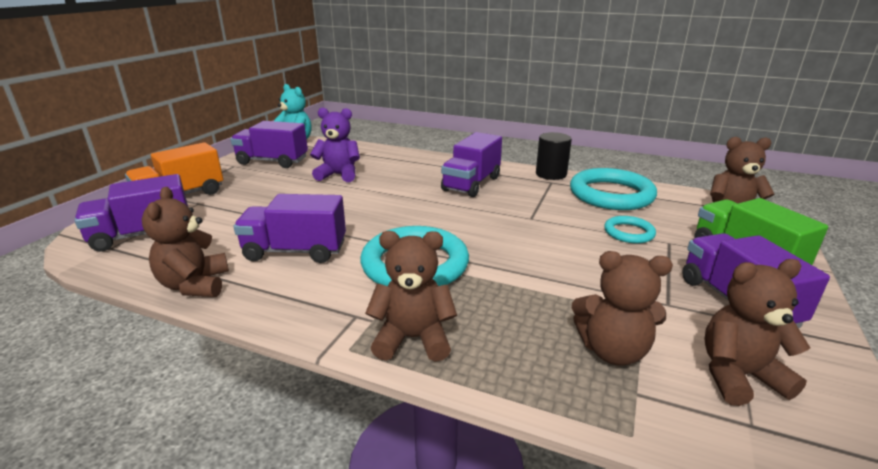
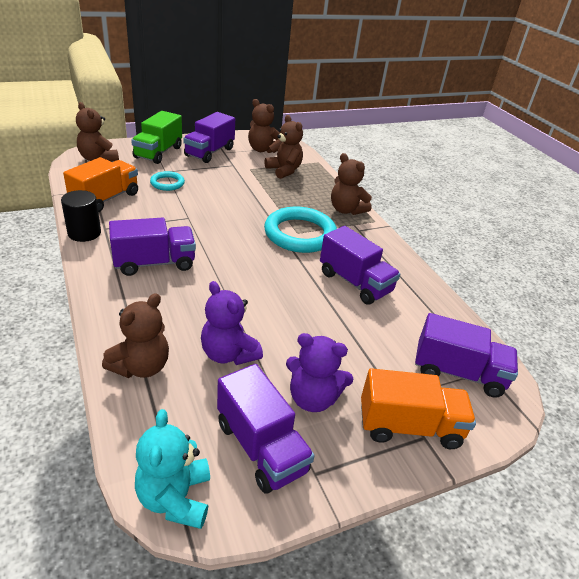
camera: 140 degrees left, 10 degrees up
(195, 285) = (430, 293): brown teddy bear -> brown teddy bear (141, 366)
(260, 182) = (313, 398): none -> purple teddy bear
(611, 194) = (105, 199): turquoise ring -> orange truck

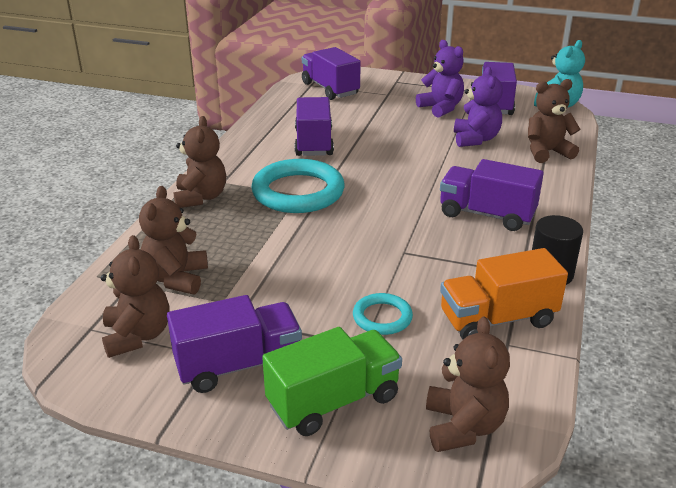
camera: 135 degrees left, 5 degrees down
(409, 426) = (398, 85): orange truck -> none

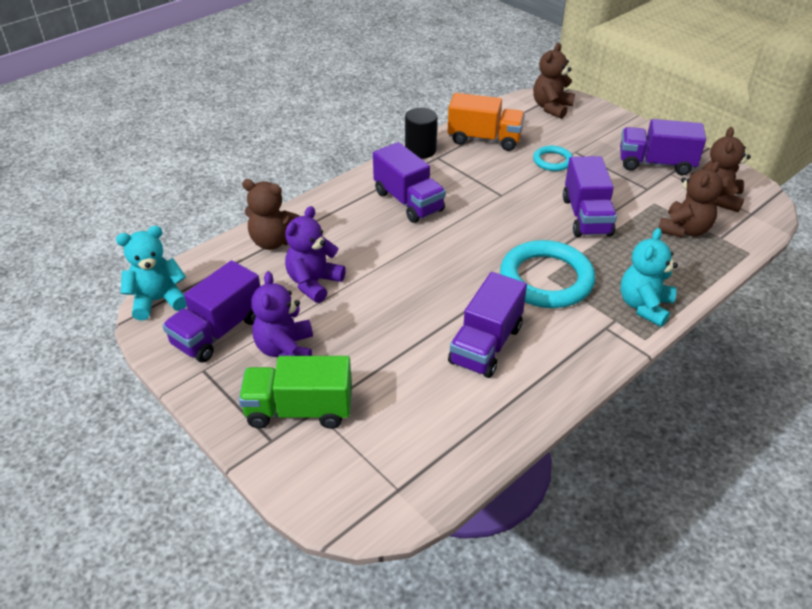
camera: 150 degrees left, 10 degrees up
(201, 197) = (644, 306): brown teddy bear -> turquoise teddy bear
(330, 89) = (380, 461): purple truck -> purple truck (586, 216)
(333, 401) = (609, 134): green truck -> green truck (299, 410)

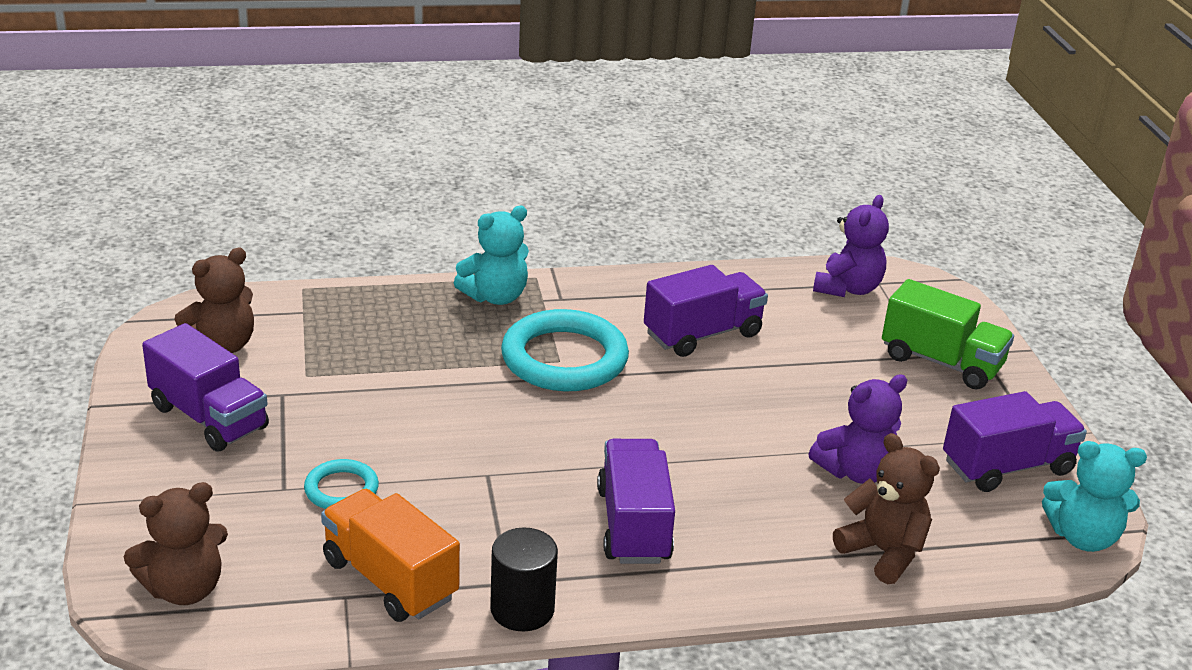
camera: 150 degrees left, 10 degrees down
(286, 350) = (930, 416): purple teddy bear -> purple teddy bear (847, 288)
(586, 216) = (417, 397): purple truck -> none
(684, 230) = (328, 335): brown teddy bear -> none

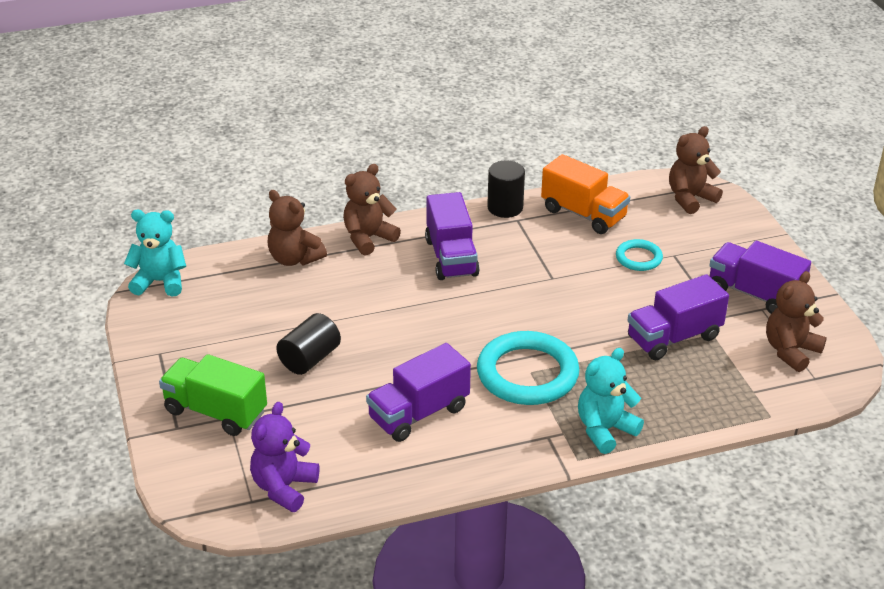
camera: 175 degrees right, 5 degrees up
(766, 575) = (368, 238): none -> brown teddy bear
(838, 405) = (309, 359): none -> black cylinder
(855, 471) = (304, 308): purple teddy bear -> none
(1007, 467) = (193, 324): purple truck -> purple truck (673, 338)

